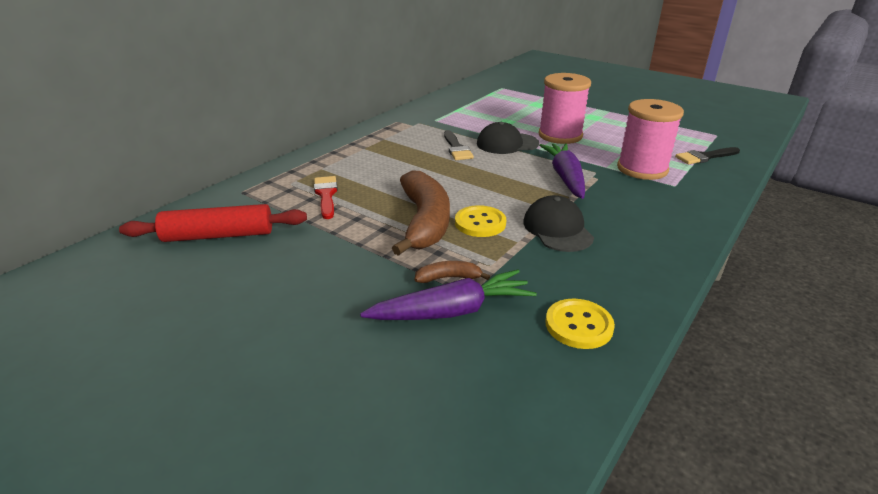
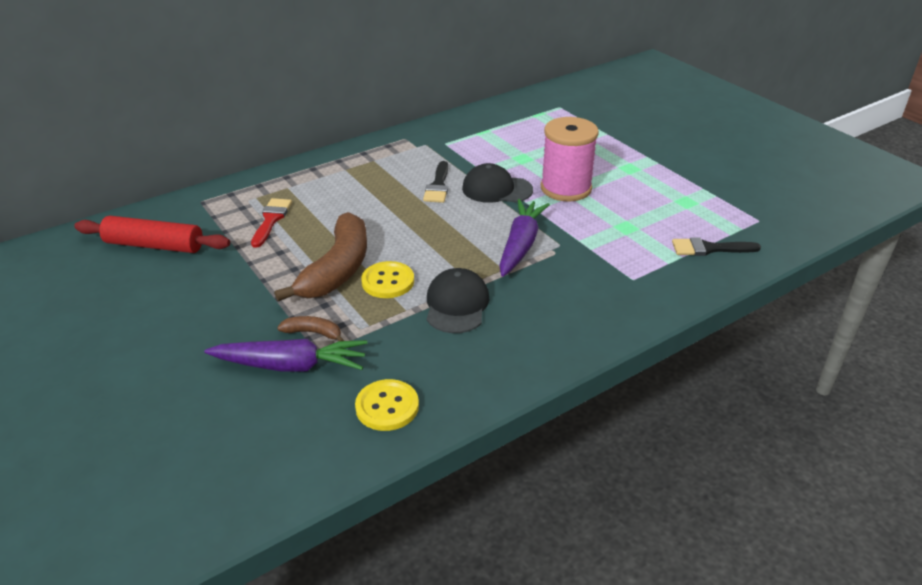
camera: 20 degrees right, 5 degrees up
(642, 169) = (617, 251): pink spool -> none

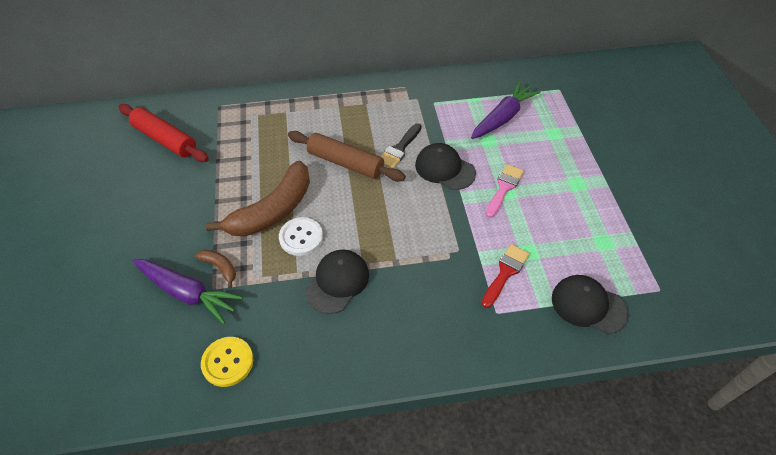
camera: 25 degrees right, 15 degrees up
(271, 220) = (255, 142): red brush -> red brush (505, 272)
(388, 281) = (301, 237): yellow button -> white button
(389, 211) = (345, 163): none -> brown rolling pin
(520, 245) = (425, 238): purple carrot -> purple carrot (502, 118)
(566, 188) = (504, 188): pink spool -> pink brush
(709, 249) = (588, 305): black brush -> black cap

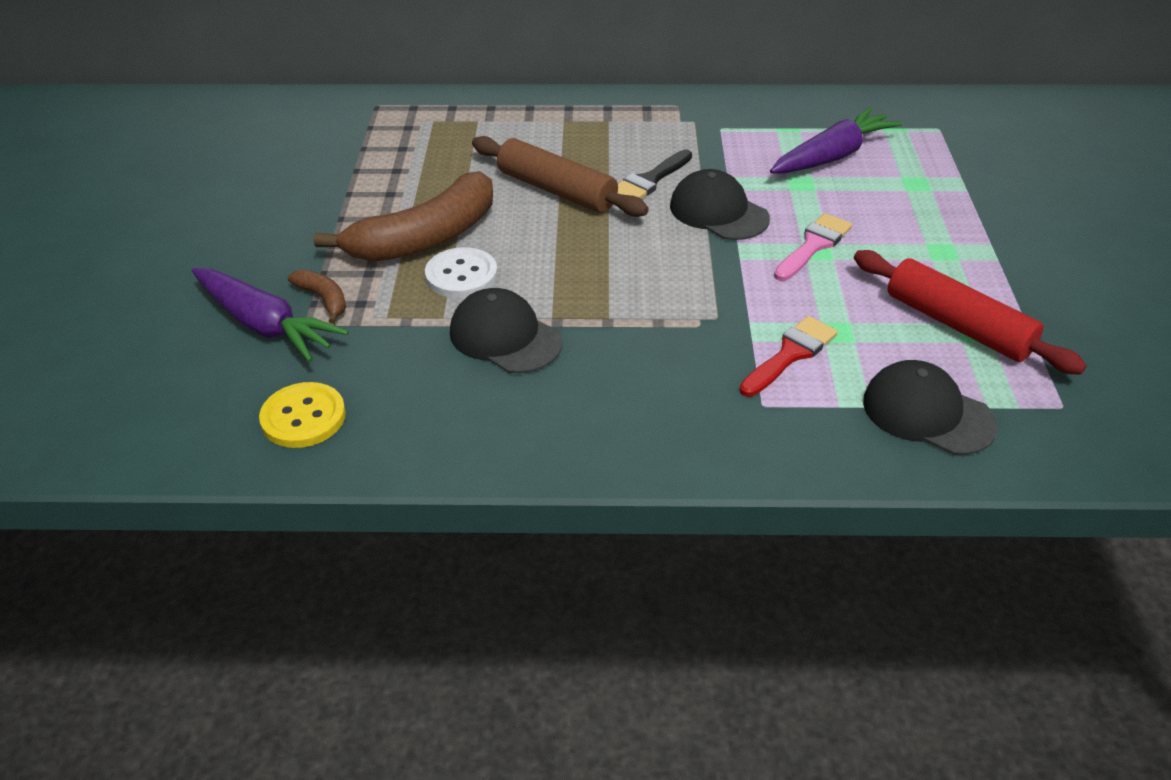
camera: 10 degrees right, 10 degrees down
(165, 139) = (283, 138): red rolling pin -> red rolling pin (957, 325)
(337, 282) = (505, 337): black cap -> black cap turned 90 degrees counterclockwise

